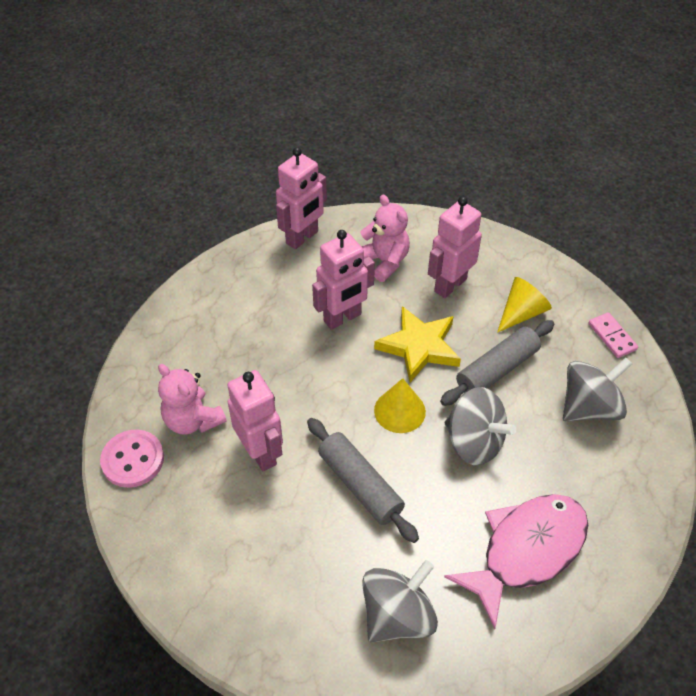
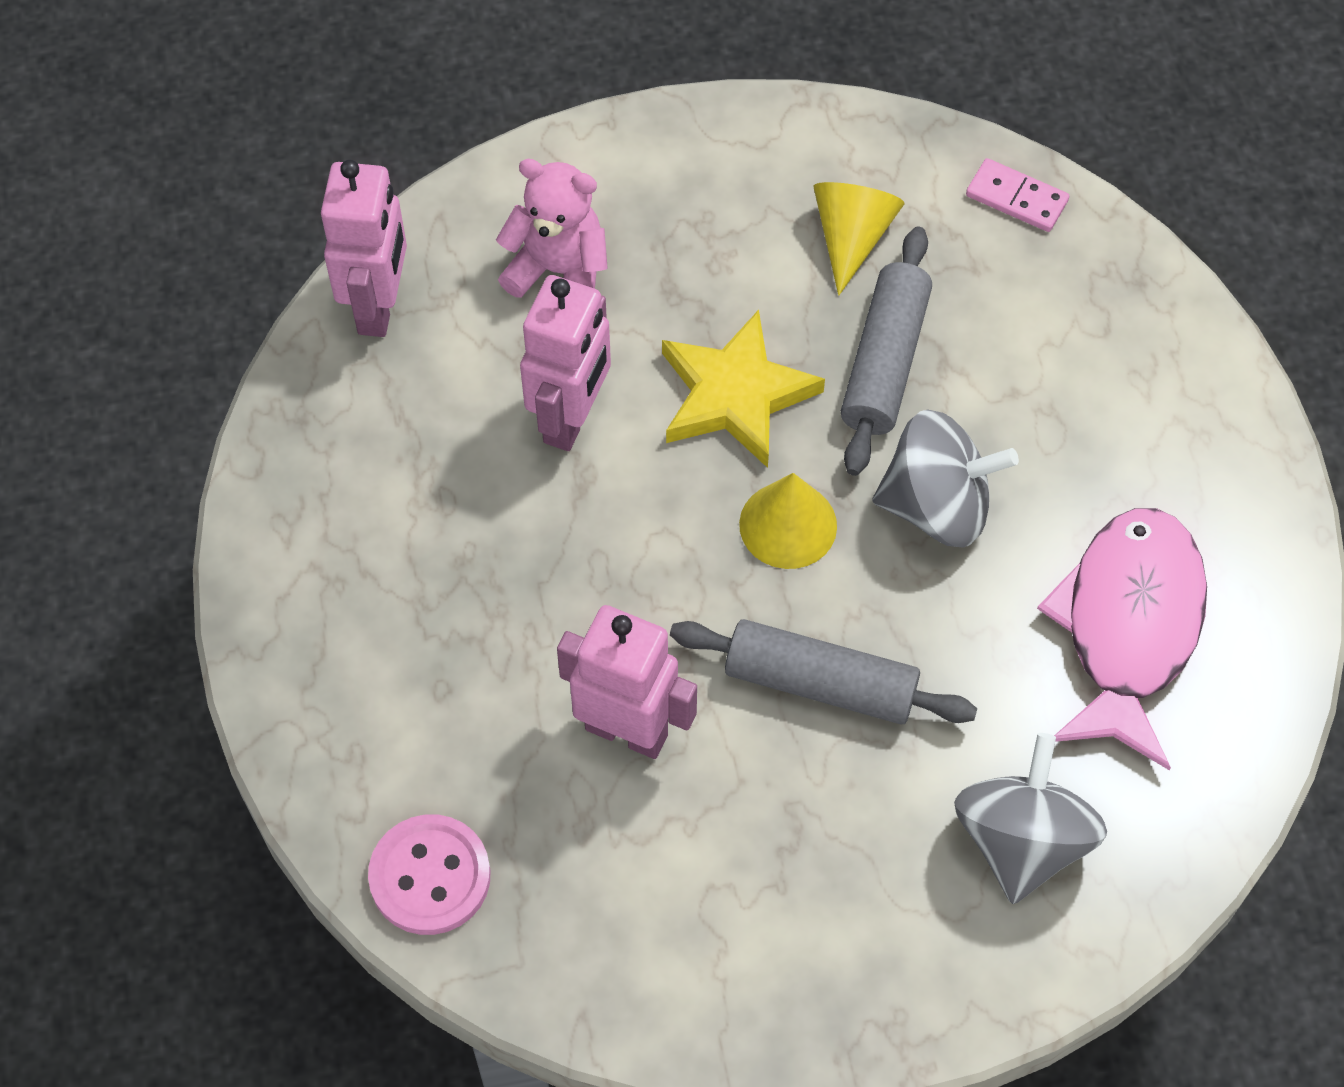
camera: 35 degrees left, 10 degrees up
(193, 420) = (471, 749): pink teddy bear -> none
(450, 285) = (701, 252): pink robot -> none
(589, 407) = (1063, 342): grey spinning top -> none

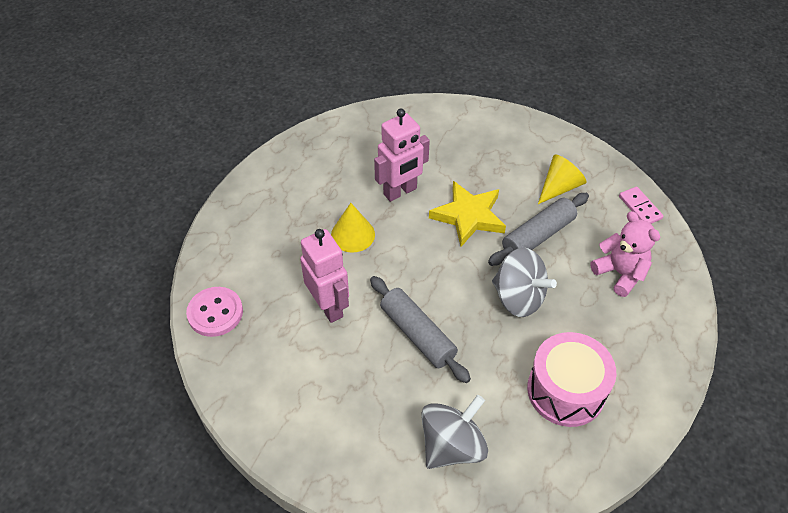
camera: 35 degrees right, 10 degrees down
(379, 306) = (364, 123): pink robot -> none
(559, 271) = (437, 143): pink teddy bear -> pink teddy bear (620, 273)
(788, 525) = (452, 271): yellow cone -> yellow cone (353, 234)
(1128, 628) = (566, 390): pink fish -> pink drum

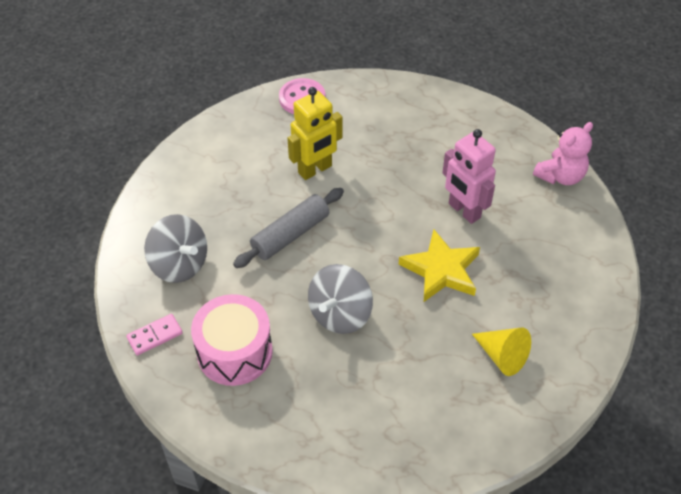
camera: 85 degrees right, 0 degrees up
(329, 307) = (315, 170): pink robot -> yellow robot
(353, 234) = (400, 178): yellow cone -> none
(538, 236) = (424, 333): grey rolling pin -> none
(620, 273) = (383, 411): pink teddy bear -> pink teddy bear (560, 176)
(640, 207) = (487, 441): pink domino -> pink domino (155, 336)

